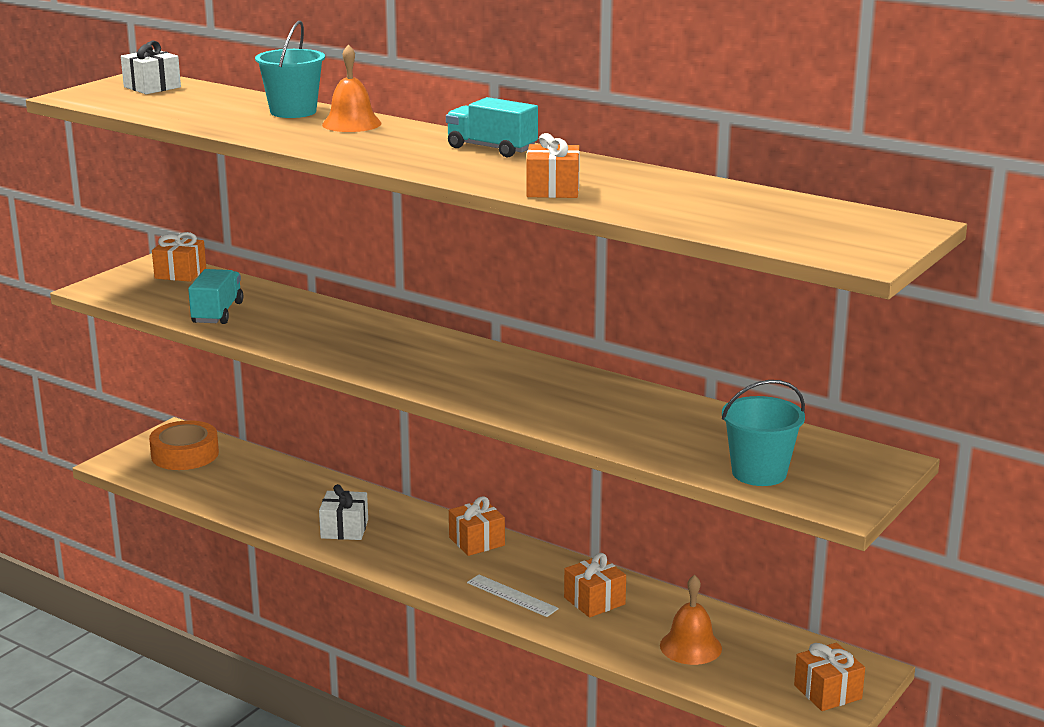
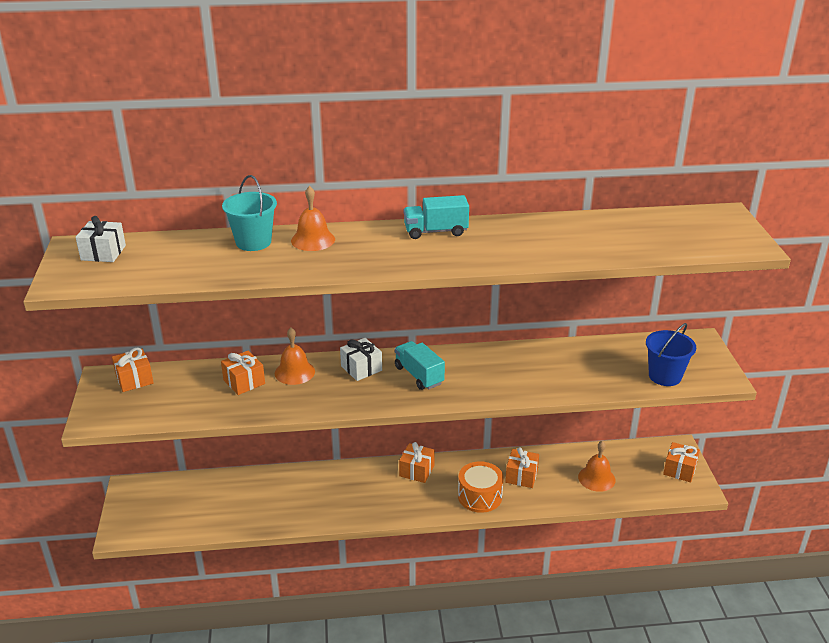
camera: 40 degrees left, 10 degrees up
(185, 454) = (160, 501): orange tape -> none
(217, 313) = (215, 402): turquoise truck -> turquoise truck (419, 375)
(332, 318) = (294, 372): none -> orange bell
(344, 529) = (335, 502): white gift -> white gift (361, 368)
(512, 596) = (480, 496): white ruler -> orange drum
(552, 190) = (532, 254): orange gift -> orange gift (244, 382)
(759, 473) = (665, 376): turquoise bucket -> blue bucket

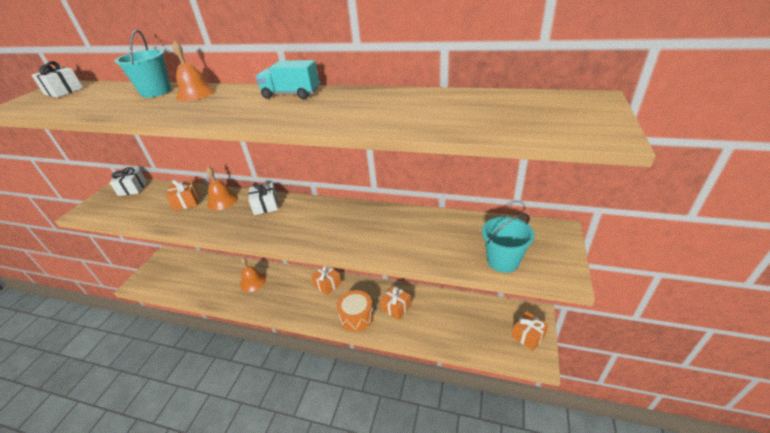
camera: 25 degrees right, 5 degrees up
(134, 379) = (132, 188): orange gift -> white gift
(419, 375) = (299, 219): turquoise truck -> none
(596, 478) = (453, 325): orange bell -> orange bell (253, 281)
(665, 376) = (503, 261): blue bucket -> turquoise bucket

